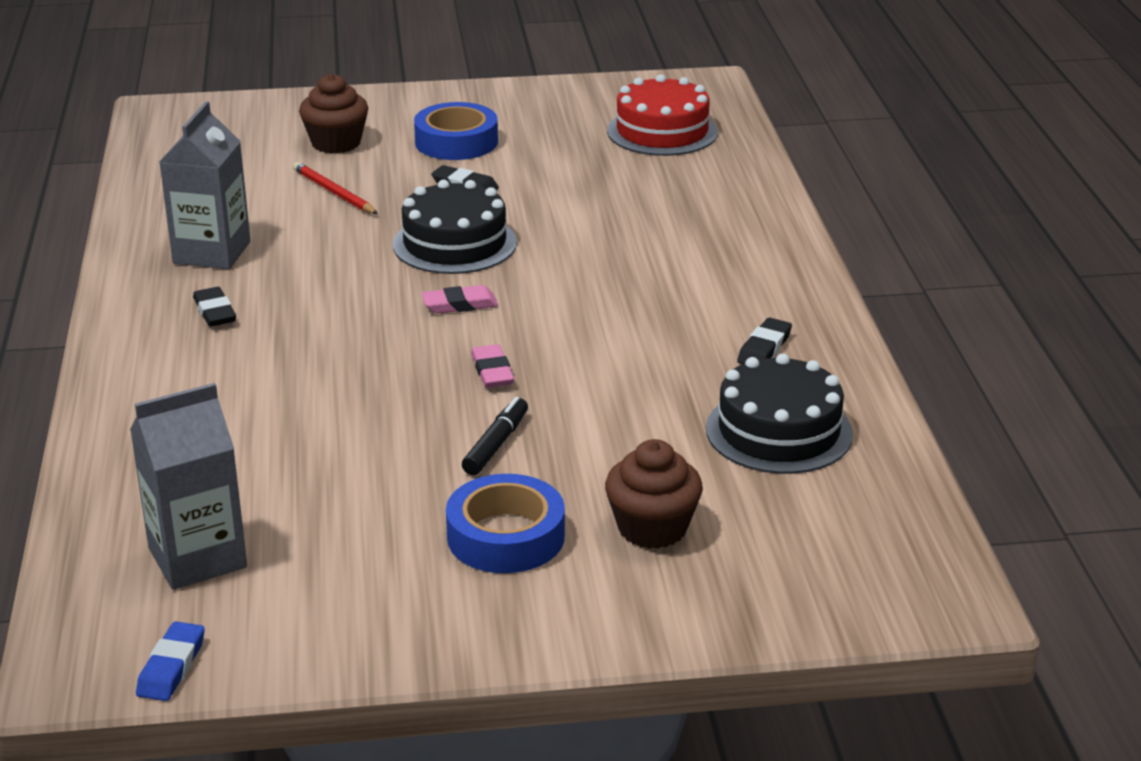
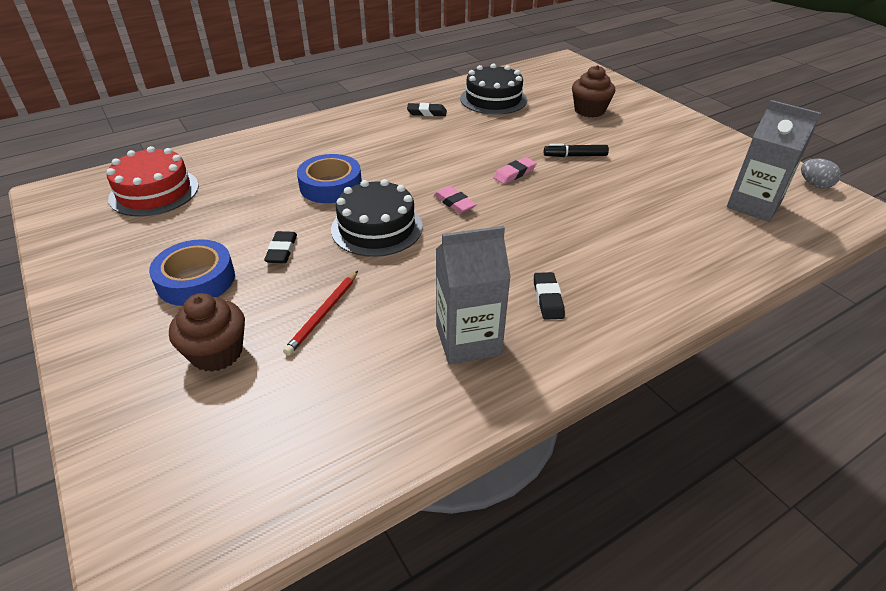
camera: 115 degrees left, 10 degrees up
(171, 667) = (814, 185): blue eraser -> grey egg
(214, 312) = (548, 299): black eraser -> black eraser turned 45 degrees counterclockwise
(505, 536) = (634, 137): blue tape -> blue tape (331, 186)

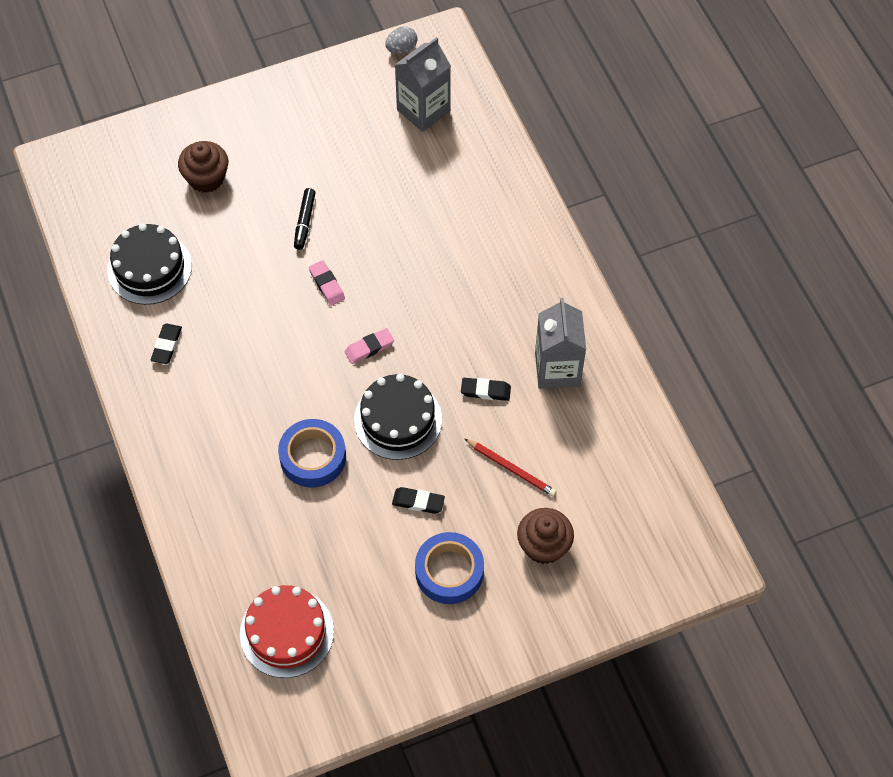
camera: 80 degrees left, 20 degrees up
(548, 299) = (520, 304): black eraser -> black eraser (485, 391)

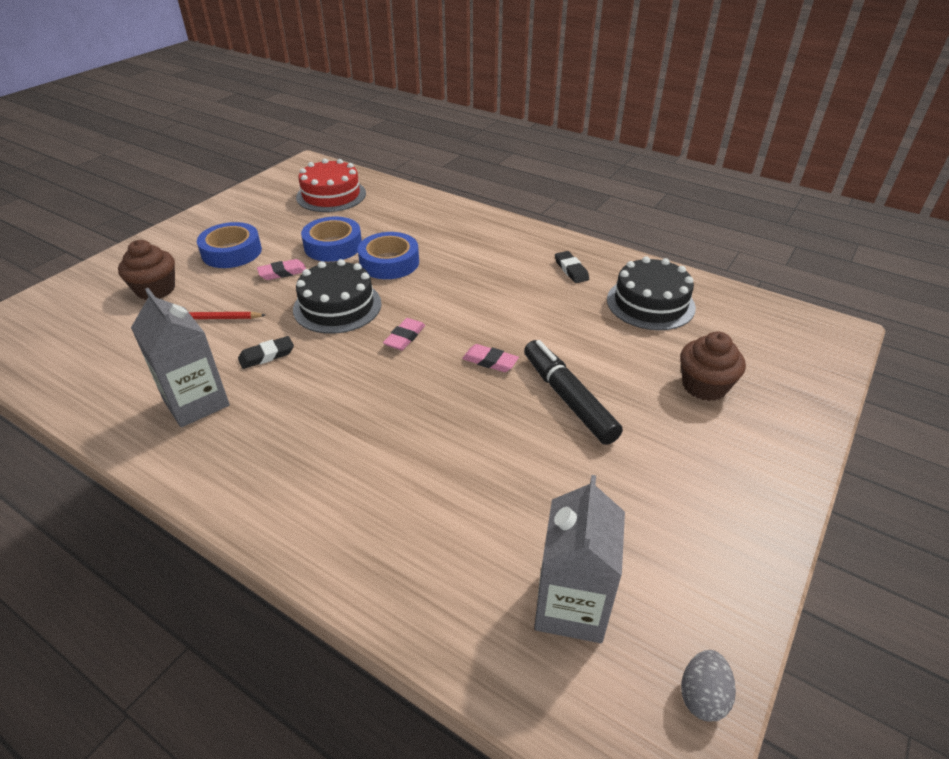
camera: 145 degrees right, 20 degrees down
(304, 222) = (568, 398): black marker -> black marker, size x1.71
(346, 520) = (333, 246): none -> blue tape
(418, 502) = (282, 272): black eraser -> pink eraser

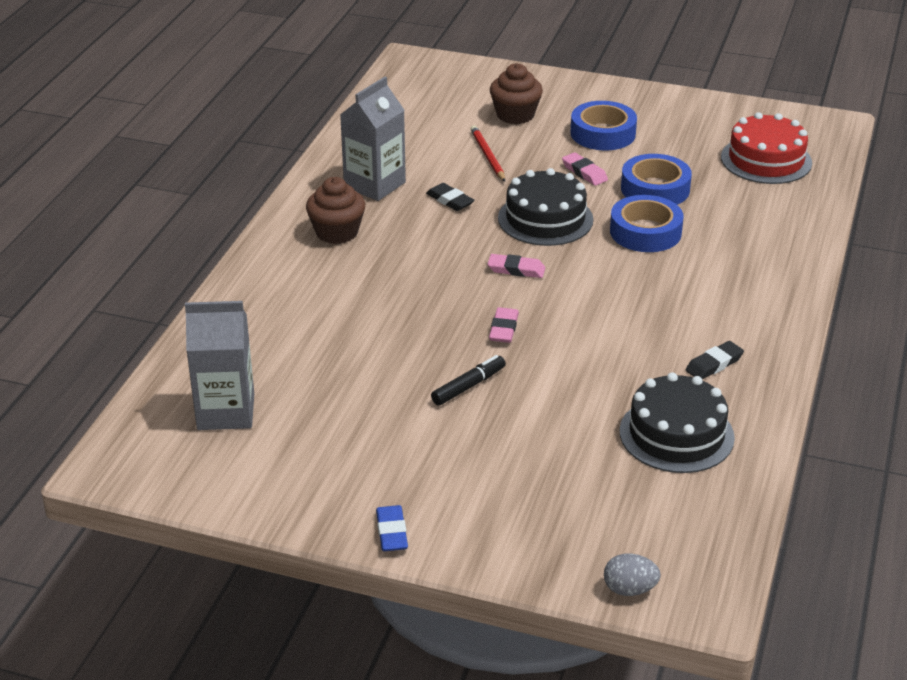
camera: 75 degrees right, 5 degrees down
(568, 398) = (468, 386): black marker -> black marker, size x0.59
(702, 696) = (165, 483): grey egg -> grey egg (629, 589)
(704, 386) = (532, 482): brown cupcake -> brown cupcake (337, 232)
(776, 489) = (391, 532): none -> blue eraser

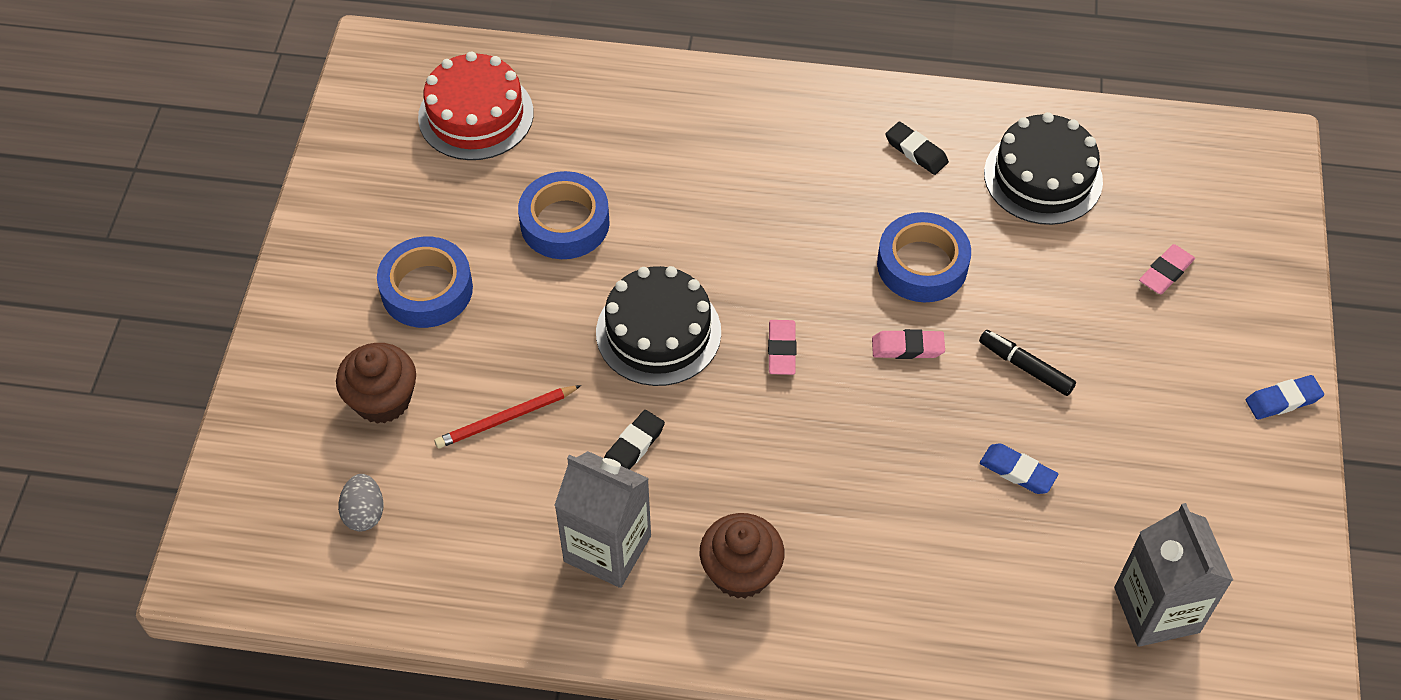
camera: 100 degrees left, 20 degrees up
(372, 365) = (1017, 471): none -> blue eraser
(584, 172) = (535, 301): pink eraser -> pink eraser (1165, 272)
(629, 589) = (1275, 200): grey egg -> grey egg (364, 513)
(645, 232) = (668, 226): blue tape -> blue tape (922, 265)

